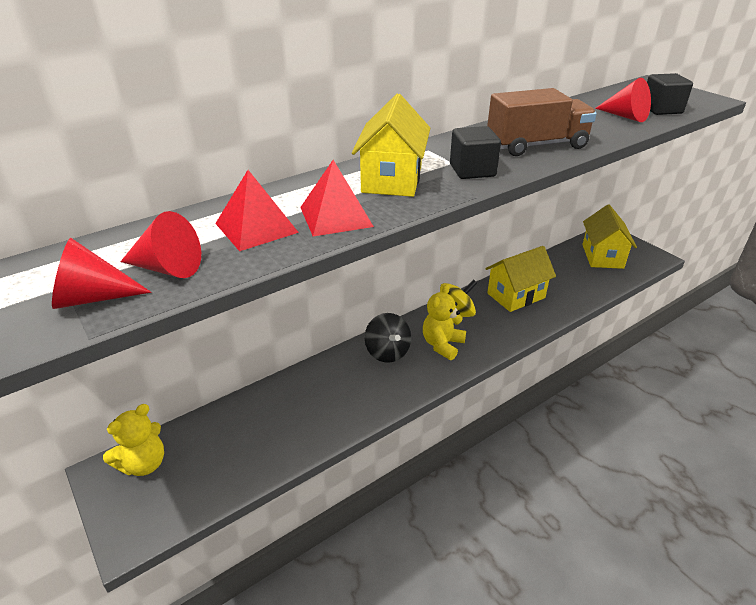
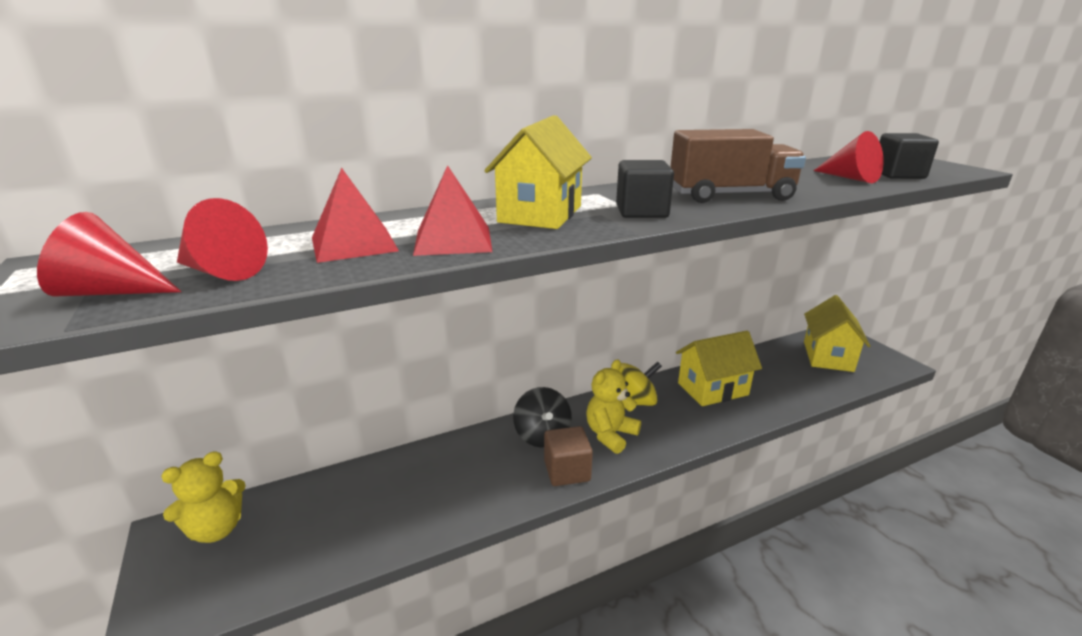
camera: 10 degrees right, 10 degrees down
(415, 379) = (567, 471): none -> brown cube

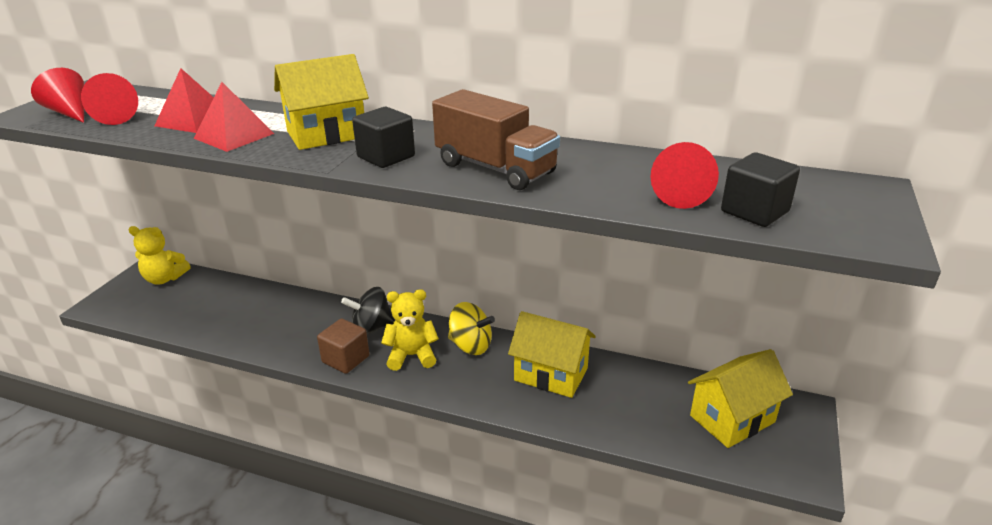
camera: 45 degrees right, 5 degrees up
(542, 435) = (371, 328): black spinning top -> black spinning top turned 45 degrees clockwise

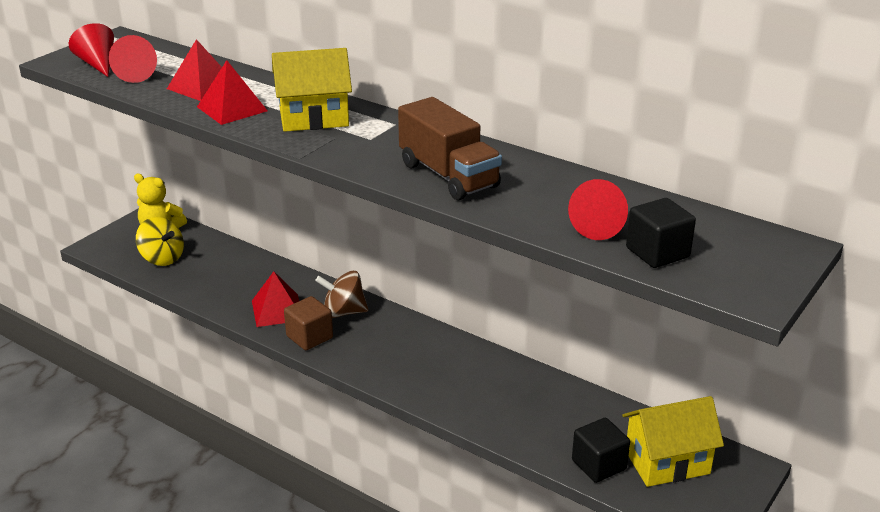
camera: 15 degrees right, 0 degrees up
(304, 337) = (277, 310): none -> red pyramid
(371, 328) = (343, 312): black spinning top -> brown spinning top
(386, 157) = (356, 149): black cube -> black cube (599, 465)
(412, 356) = (373, 345): yellow teddy bear -> none
(470, 345) = (435, 346): yellow spinning top -> yellow spinning top (162, 258)
(551, 374) = (503, 387): yellow house -> none

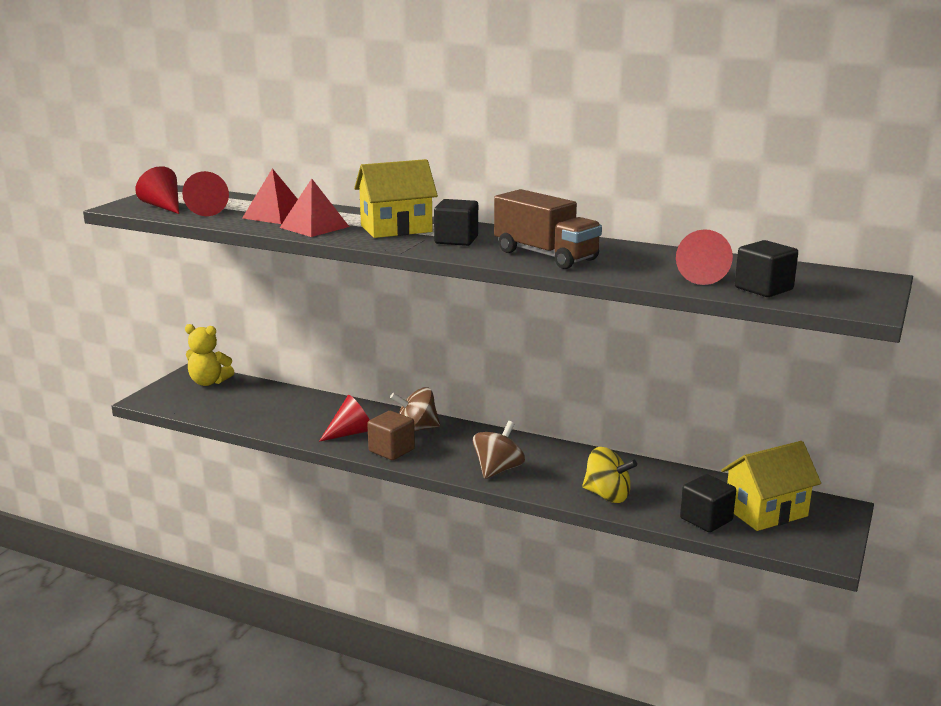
camera: 10 degrees left, 10 degrees down
(162, 258) = (219, 403): yellow spinning top -> yellow spinning top (607, 495)
(277, 310) = (351, 433): red pyramid -> red cone
(367, 142) = (456, 240): none -> black cube
(407, 374) = (498, 470): none -> brown spinning top

